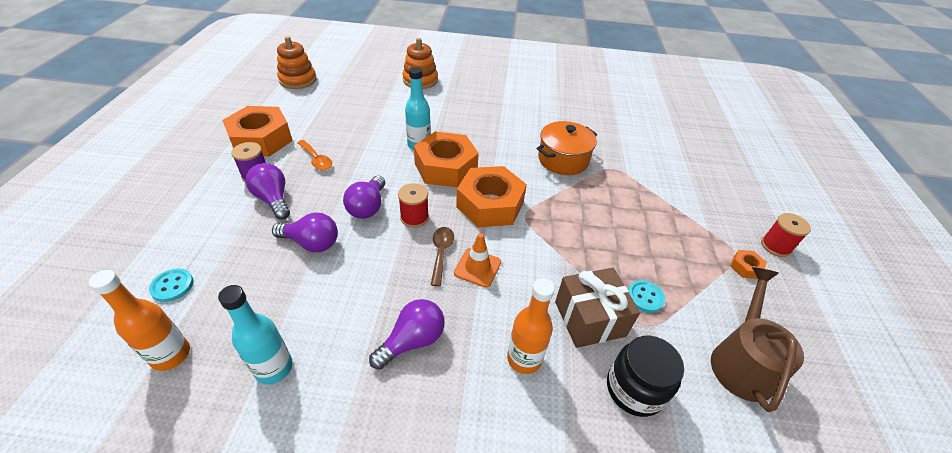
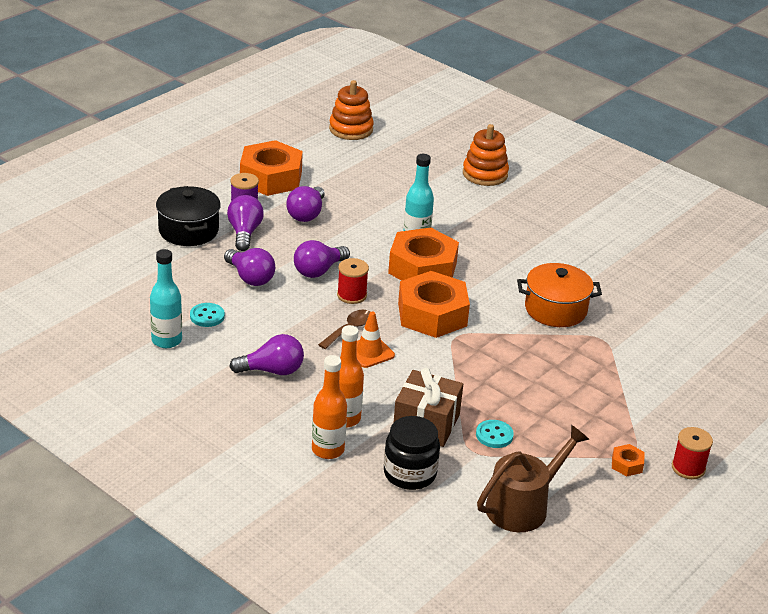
camera: 35 degrees right, 10 degrees down
(171, 355) = (108, 303): orange bottle -> orange bottle (328, 450)
(172, 286) = (132, 263): turquoise button -> turquoise button (207, 316)
(215, 220) = (188, 230): none -> black pot
(316, 159) = (306, 214): orange spoon -> purple light bulb

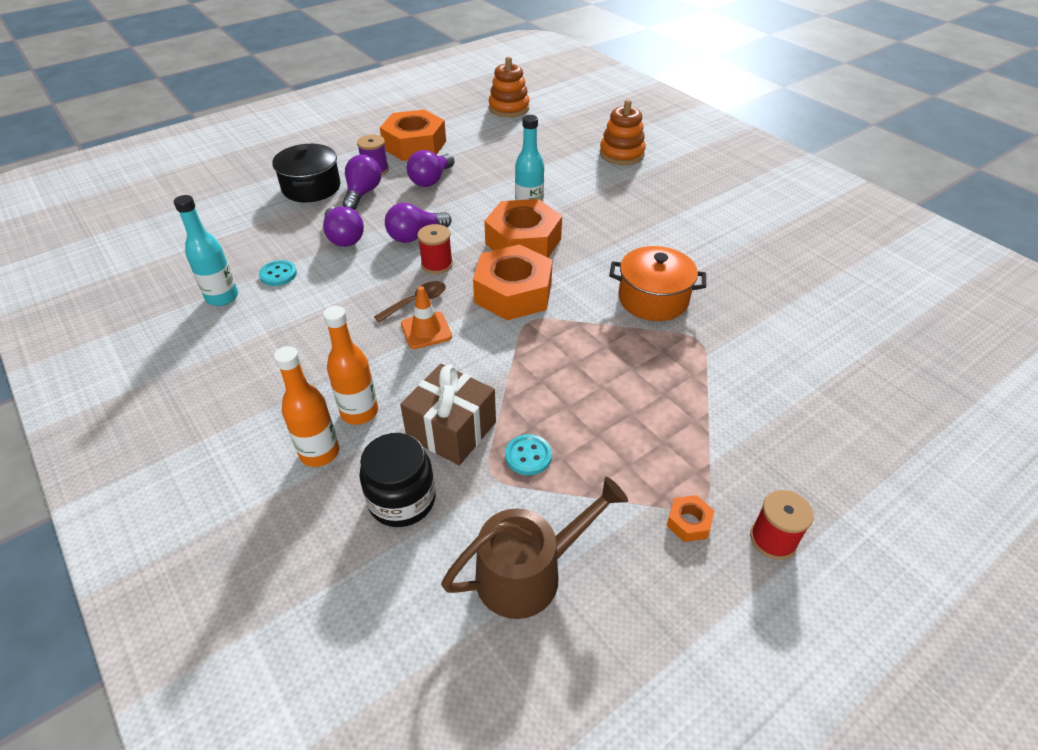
camera: 15 degrees right, 10 degrees up
(272, 371) = (310, 342): purple light bulb -> none

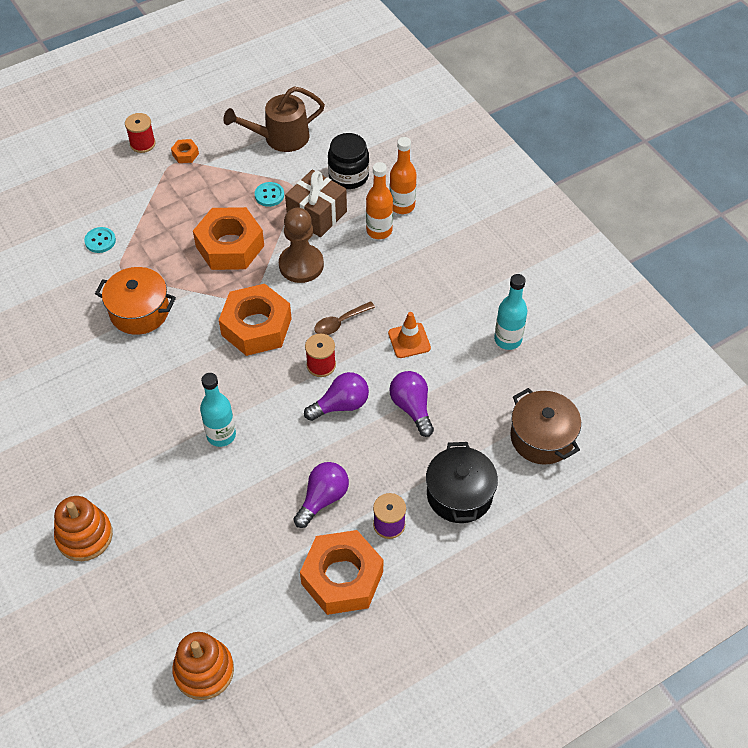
camera: 175 degrees left, 10 degrees up
(220, 224) = (542, 437): none -> brown pot
(278, 274) = (465, 363): turquoise button -> turquoise button (100, 241)
(362, 193) = (400, 479): purple light bulb -> none
(426, 330) = (332, 293): orange traffic cone -> orange traffic cone (409, 340)
(468, 360) = (301, 265): none -> brown pawn
(523, 241) = (236, 389): orange nut -> orange nut (230, 246)

